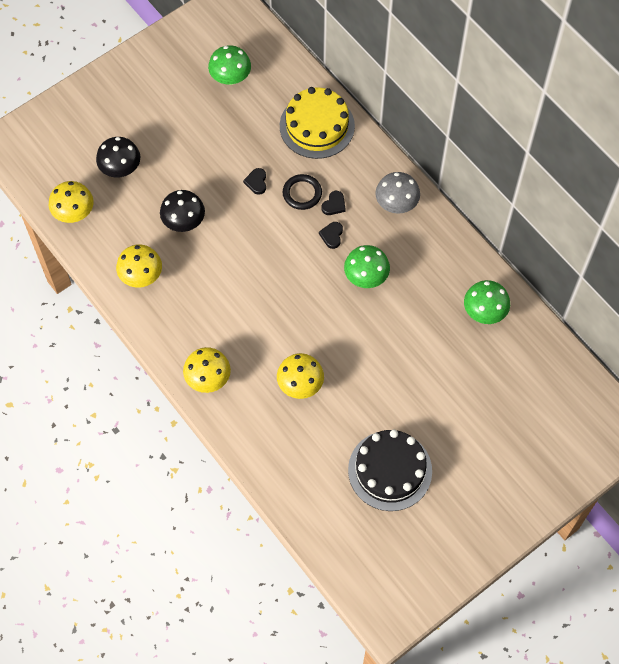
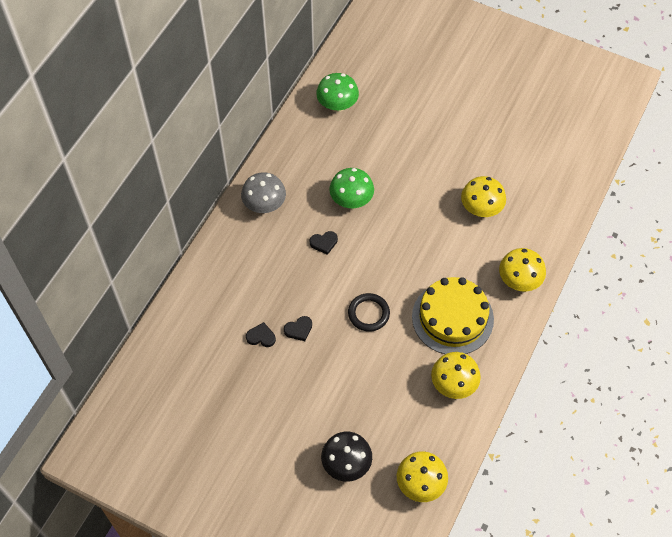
camera: 115 degrees left, 5 degrees down
(184, 222) = (375, 374): black mushroom -> none
(230, 78) = (185, 408): green mushroom -> none
(302, 193) = (291, 285): black ring -> black ring (368, 313)
(317, 126) = (209, 303): yellow cake -> yellow cake (452, 318)
(334, 205) = (290, 254): black heart -> black heart (261, 337)
(390, 470) = (514, 119): black cake -> none

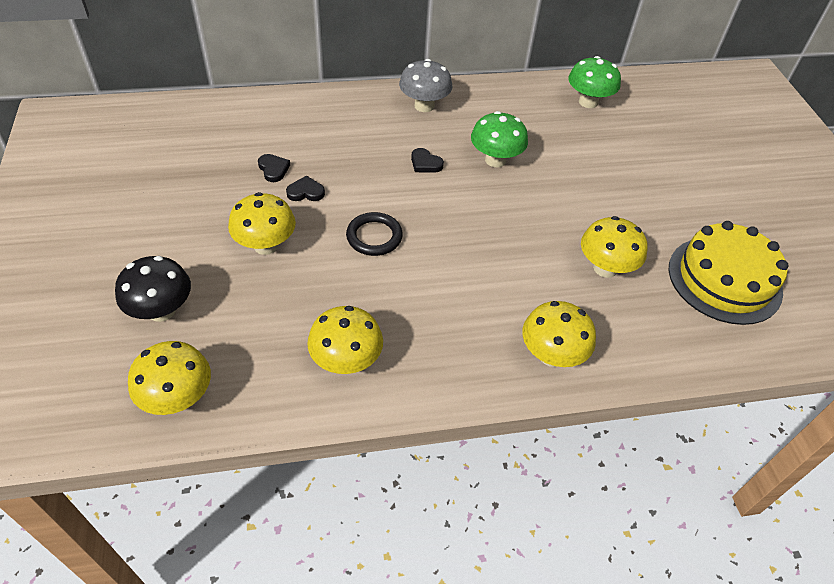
camera: 50 degrees right, 10 degrees down
(299, 329) = (306, 192): black heart -> black heart turned 150 degrees clockwise
(331, 379) = (266, 245): none -> yellow mushroom
(452, 318) = (437, 314): yellow cake -> yellow cake (724, 279)

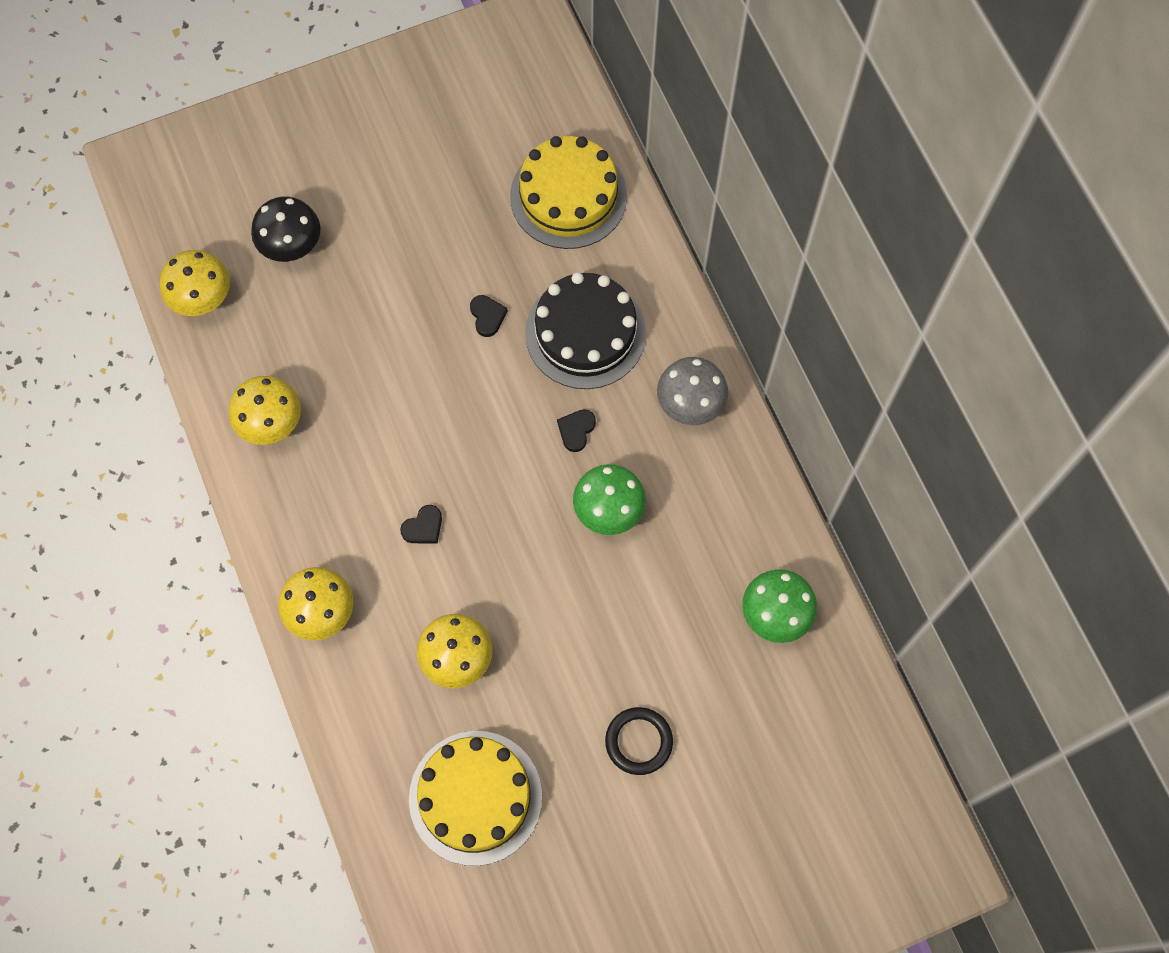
camera: 80 degrees right, 20 degrees up
(224, 128) = (568, 196): none -> yellow cake
(266, 245) = (397, 304): yellow mushroom -> none
(273, 169) = (514, 272): black heart -> black heart (423, 527)
(346, 143) = (585, 333): none -> black cake
(374, 237) = (438, 405): black ring -> black ring (639, 741)

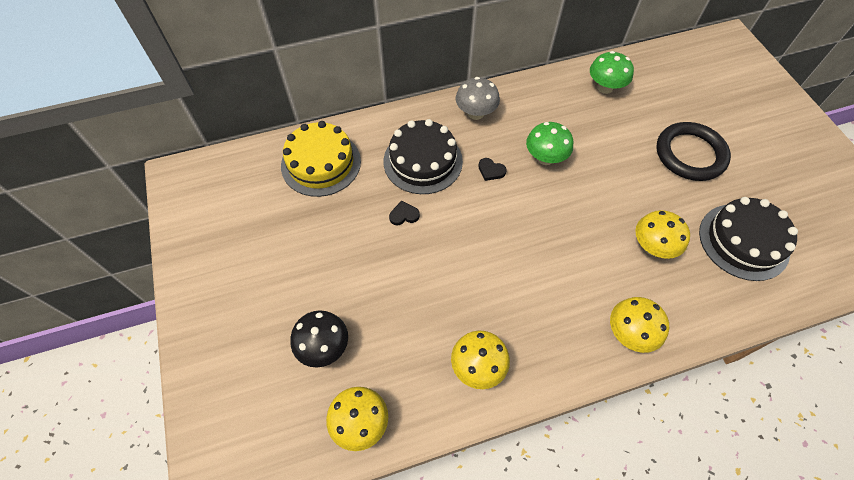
camera: 85 degrees left, 10 degrees down
(423, 527) = (560, 262): black heart -> none
(475, 797) = (743, 241): yellow cake -> black cake
(639, 741) = (690, 154): black ring -> black ring, size x1.74

